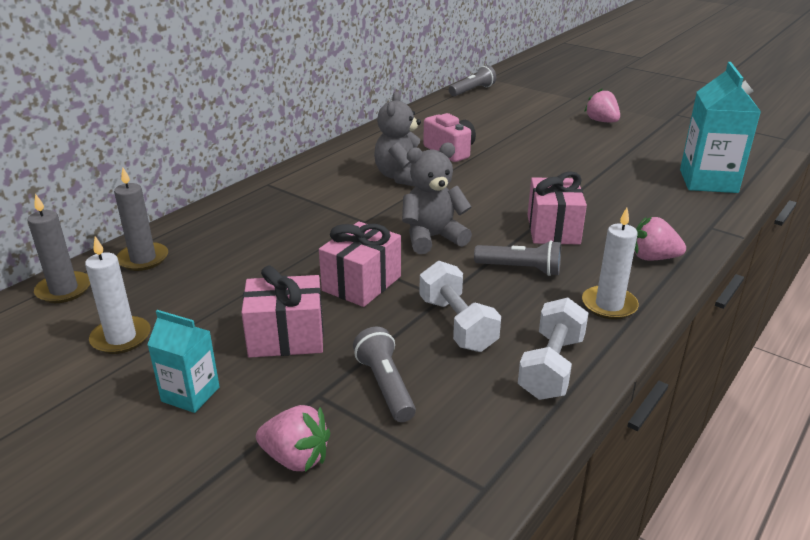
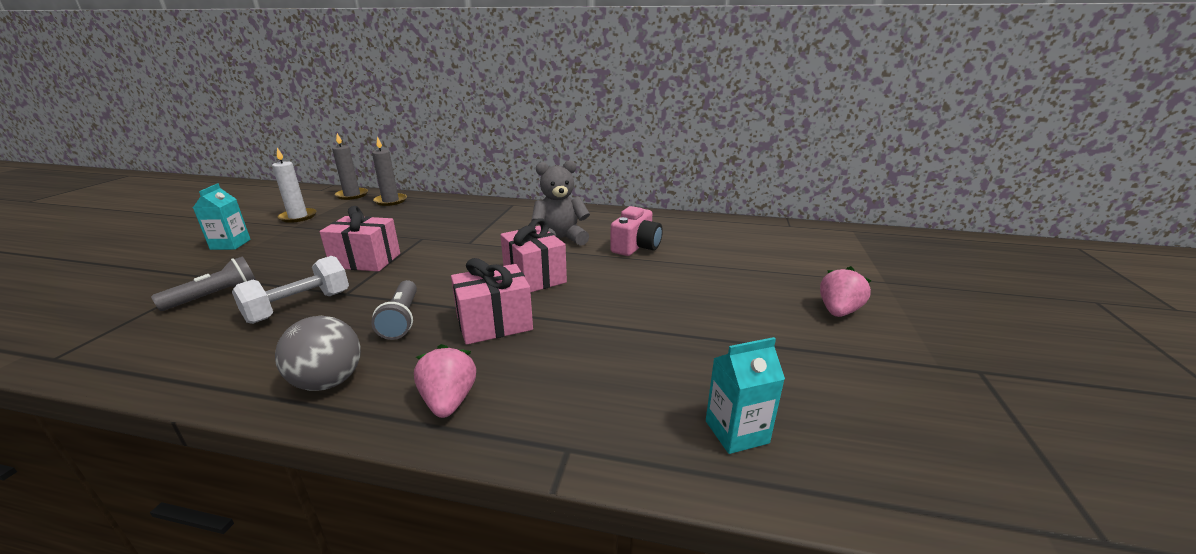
camera: 65 degrees right, 5 degrees down
(286, 337) = (290, 254): pink gift -> pink gift (534, 276)
(296, 458) = (143, 285): pink strawberry -> none
(432, 238) = (450, 271): grey teddy bear -> none
(472, 91) = (802, 230): grey flashlight -> none
(551, 367) = (214, 363): white dumbbell -> none
(609, 305) = (328, 382): white candle -> grey ball
(708, 181) = (736, 432): turquoise carton -> turquoise carton, size x0.56

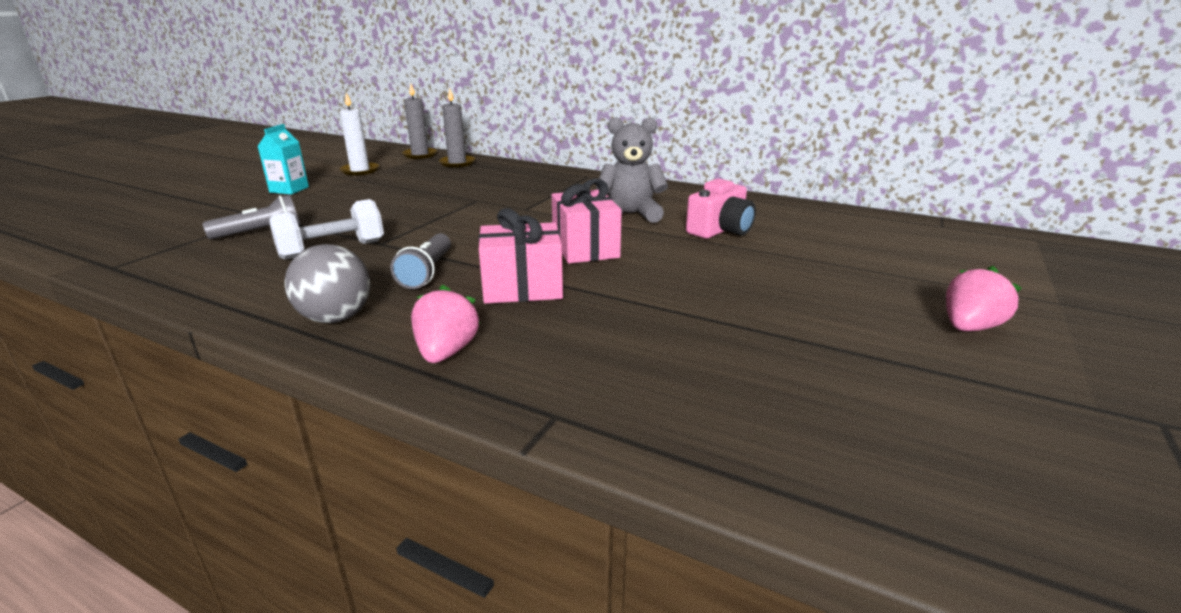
camera: 15 degrees right, 0 degrees up
(366, 261) = (411, 216): pink gift -> none
(736, 432) = (766, 433): turquoise carton -> none

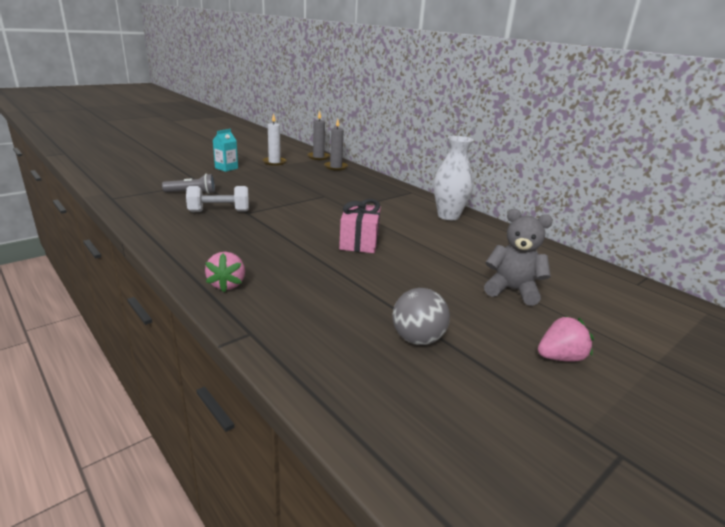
camera: 20 degrees right, 0 degrees up
(336, 318) = (190, 252): grey ball -> grey ball (417, 339)
(427, 272) = (256, 236): grey flashlight -> none
(446, 352) = (227, 284): pink strawberry -> pink strawberry turned 150 degrees clockwise
(522, 288) = (299, 258): pink gift -> none
(630, 215) = (410, 225): grey teddy bear -> grey teddy bear (512, 290)
(663, 195) = (448, 216): none -> white vase
(720, 230) = (460, 250): pink camera -> none

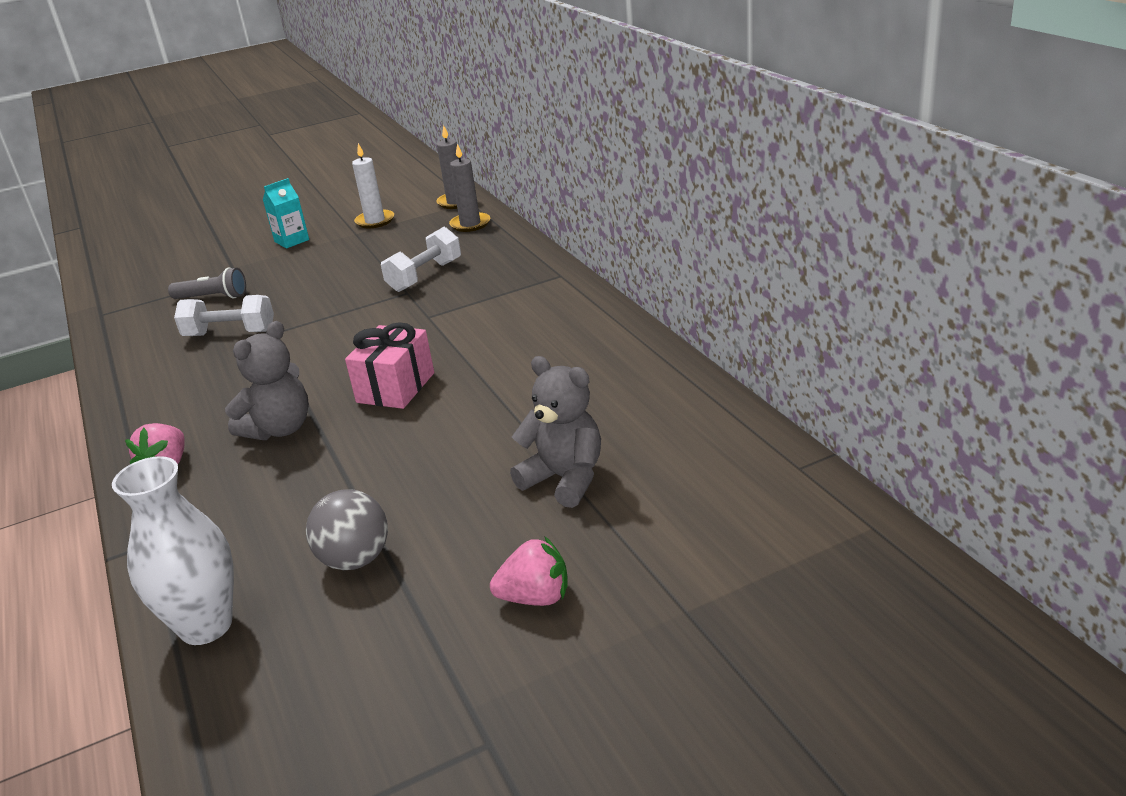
camera: 20 degrees right, 5 degrees up
(297, 263) = (279, 429): none -> grey teddy bear
(329, 189) = (425, 276): none -> white dumbbell
(448, 216) = (583, 327): white vase -> white vase (206, 625)

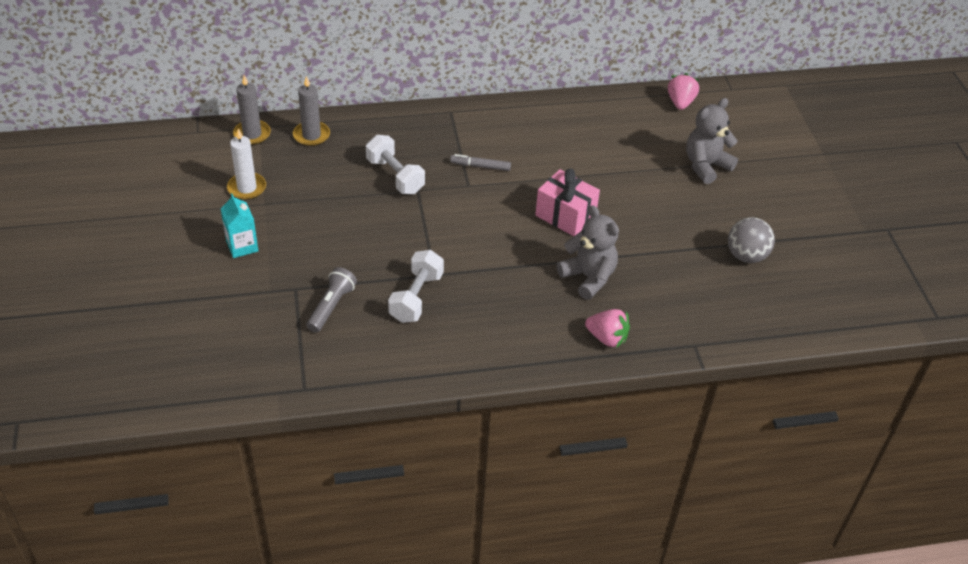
camera: 80 degrees left, 15 degrees up
(206, 625) = (782, 320): white vase -> none
(467, 315) = (480, 166): none -> grey marker
(535, 597) = (799, 196): pink strawberry -> pink strawberry (680, 102)

